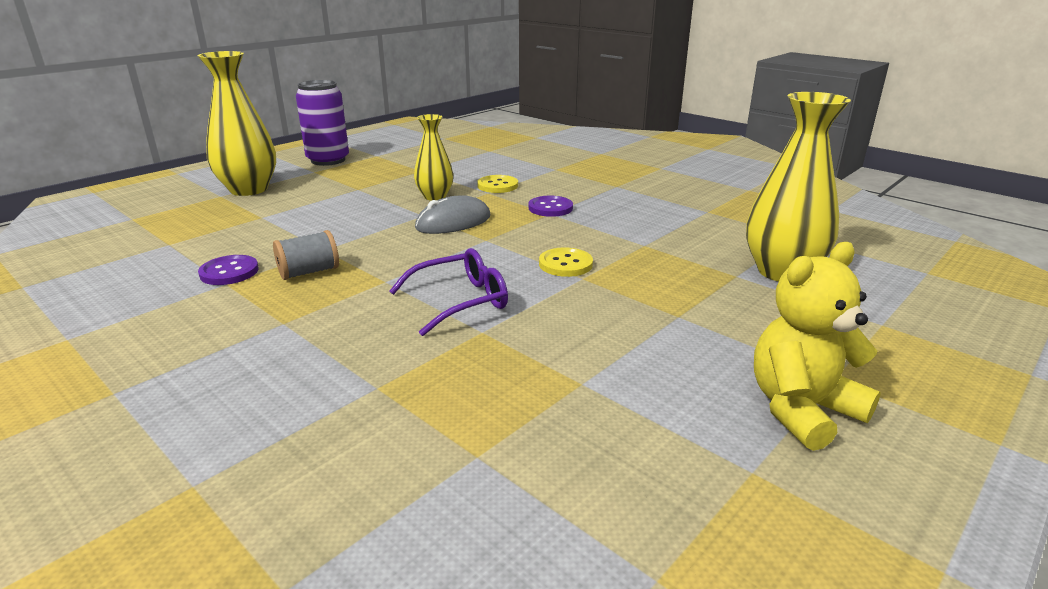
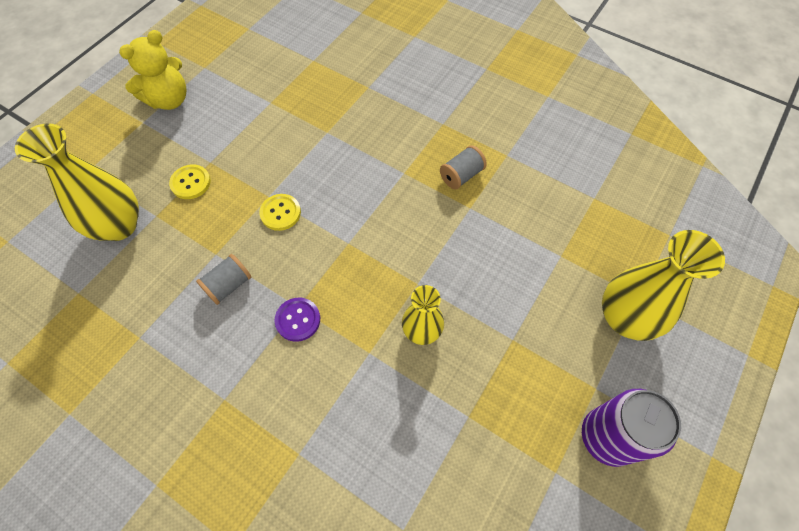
camera: 170 degrees right, 35 degrees up
(229, 272) = (515, 168): purple button -> none
(453, 222) = (384, 272): grey mouse -> none
(460, 301) = (346, 158): purple glasses -> none
(497, 186) = (362, 376): yellow button -> yellow button (190, 183)
(624, 227) = (229, 285): none -> grey spool

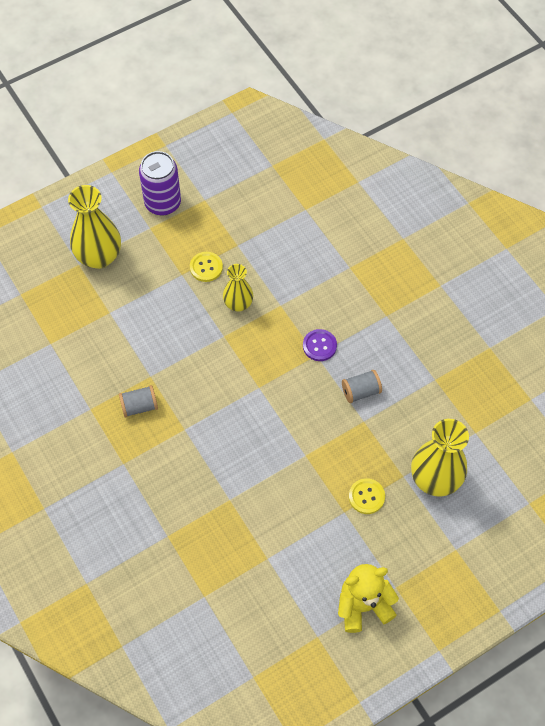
camera: 155 degrees left, 0 degrees up
(280, 213) = (301, 435): yellow button -> yellow button (206, 267)

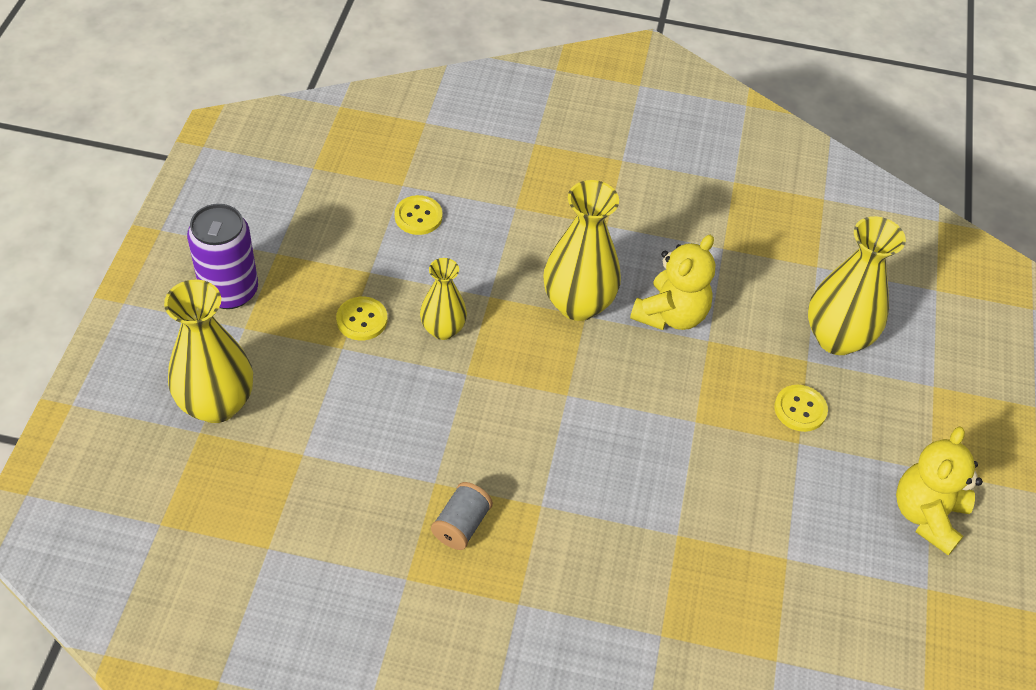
camera: 50 degrees left, 10 degrees down
(294, 233) = (418, 216): none -> yellow button
(319, 346) = (578, 304): purple button -> yellow vase
(360, 391) = (671, 315): grey spool -> yellow teddy bear

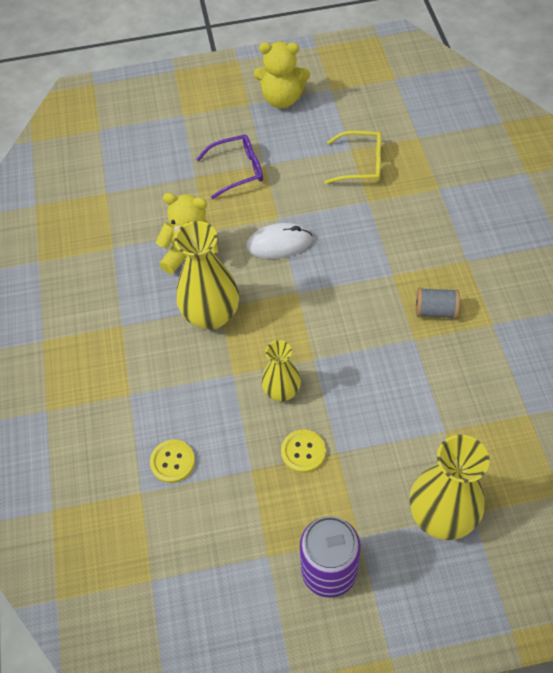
camera: 105 degrees left, 5 degrees up
(652, 406) = (279, 243): none -> white mouse
(751, 557) = (361, 164): none -> yellow glasses
(800, 409) = (237, 170): yellow button -> purple glasses
(837, 338) = (167, 167): yellow vase -> none

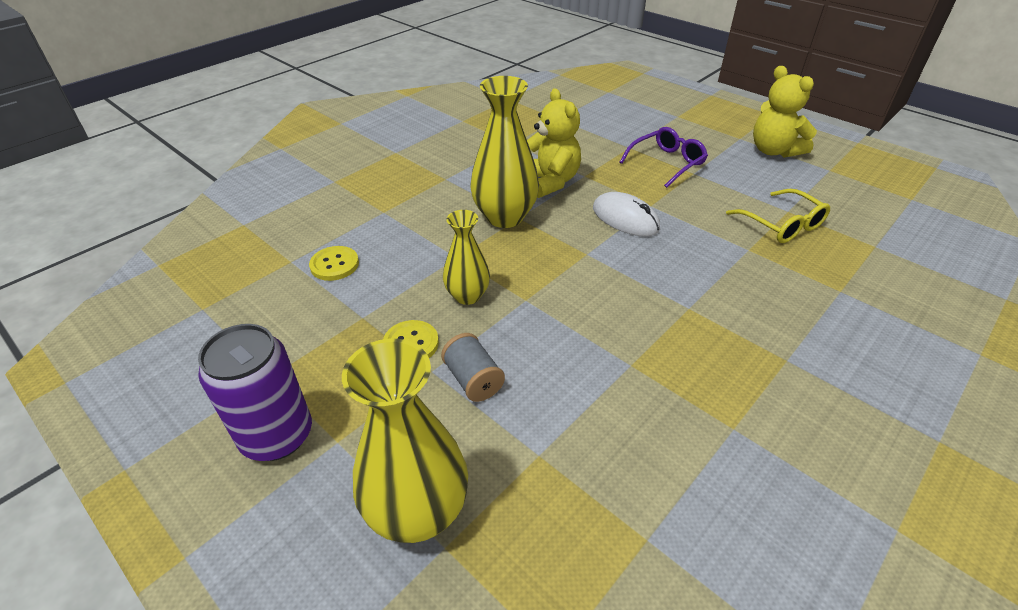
camera: 50 degrees right, 15 degrees down
(237, 170) = (666, 163): purple glasses -> purple glasses turned 75 degrees counterclockwise
(435, 311) = (687, 364): grey spool -> grey spool (473, 380)

